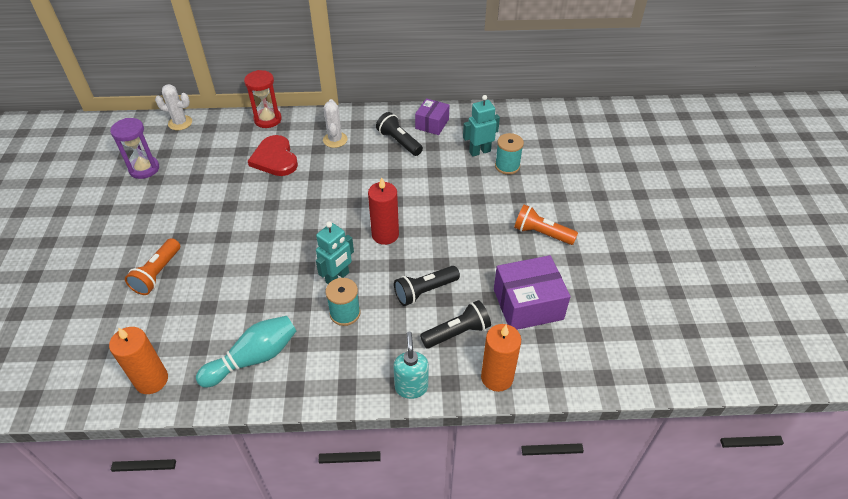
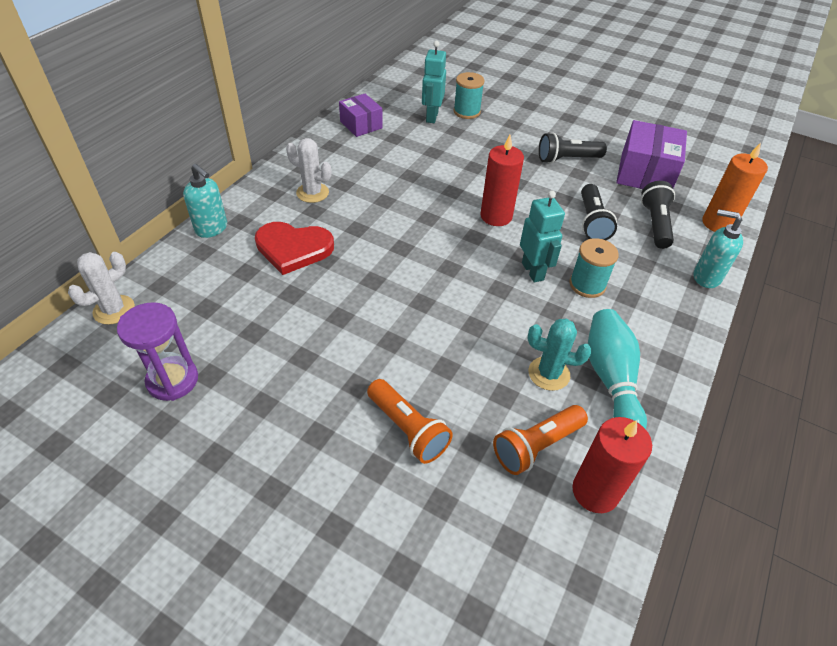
camera: 60 degrees left, 0 degrees up
(151, 380) = (595, 491): orange candle -> red candle
(239, 322) = (549, 374): none -> turquoise cactus
(268, 119) = (212, 229): red hourglass -> turquoise soap dispenser
(399, 142) = (365, 154): black flashlight -> black flashlight (567, 159)
(541, 233) = (567, 132): orange flashlight -> orange flashlight (536, 446)

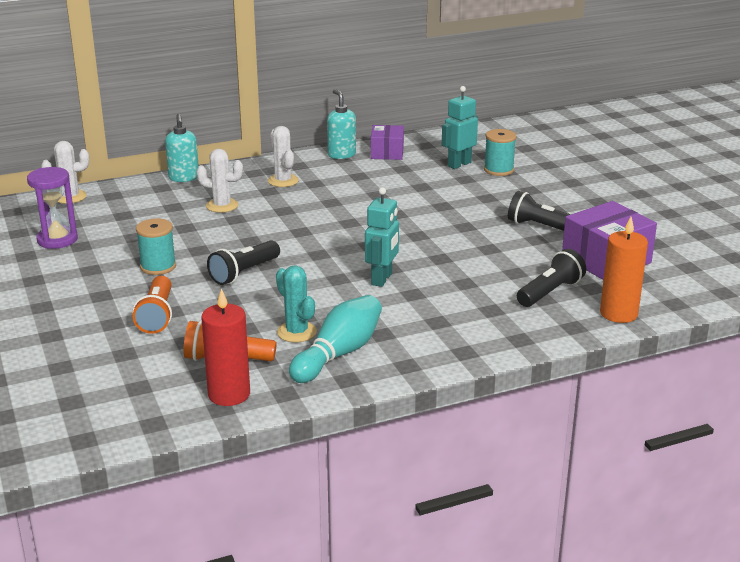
camera: 40 degrees right, 20 degrees down
(293, 248) = (222, 206): red heart -> white cactus
(496, 216) = (408, 239): red candle -> none
(587, 285) = (414, 302): turquoise spool -> turquoise spool (158, 266)
(592, 222) = (489, 271): black flashlight -> black flashlight (244, 273)
(706, 277) = (535, 338): turquoise soap dispenser -> turquoise soap dispenser (341, 155)

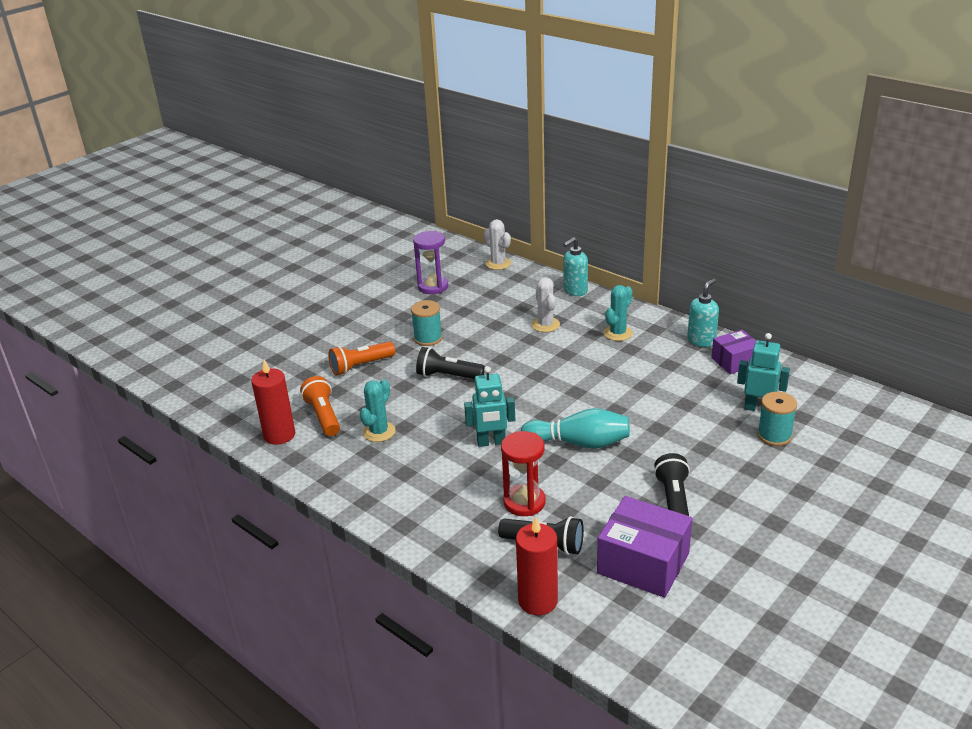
camera: 65 degrees right, 5 degrees up
(283, 181) = (618, 333): white cactus -> turquoise cactus
(338, 354) = (360, 462): turquoise bowling pin -> turquoise bowling pin (579, 443)
(486, 286) = (524, 502): none -> red hourglass
(618, 313) = (538, 601): orange candle -> red candle

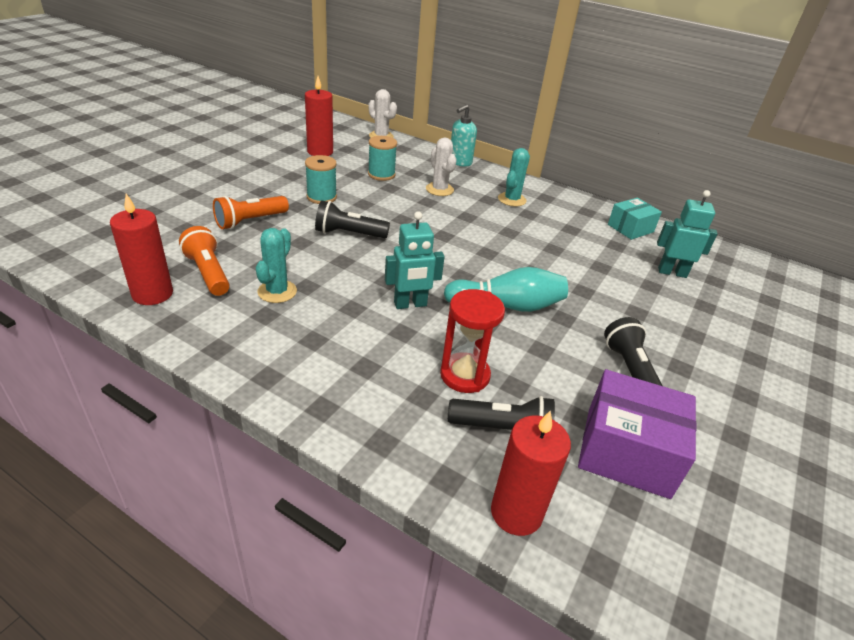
camera: 15 degrees left, 5 degrees up
(433, 287) = (320, 152): purple hourglass -> red candle
(701, 341) = (592, 209): turquoise soap dispenser -> none
(735, 361) = (630, 228): purple box -> turquoise box
(774, 436) = (699, 299): turquoise spool -> turquoise spool (381, 174)

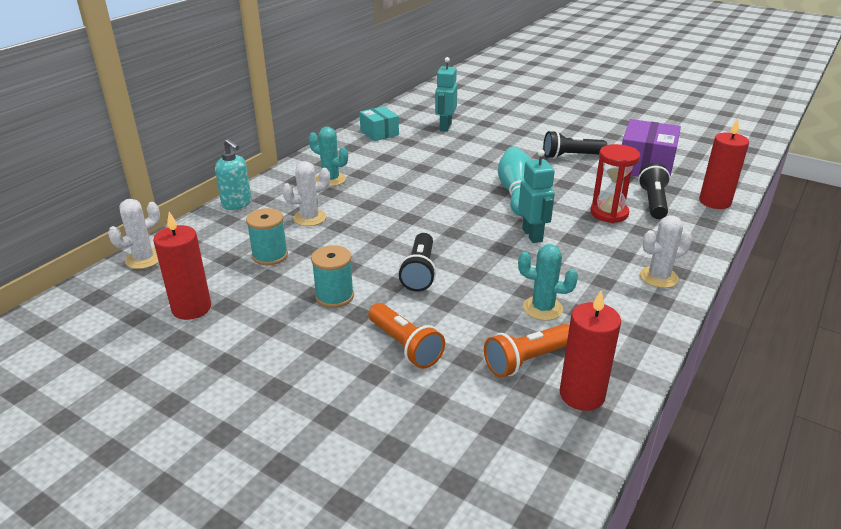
camera: 85 degrees left, 5 degrees down
(312, 385) = (658, 277): none -> white cactus

